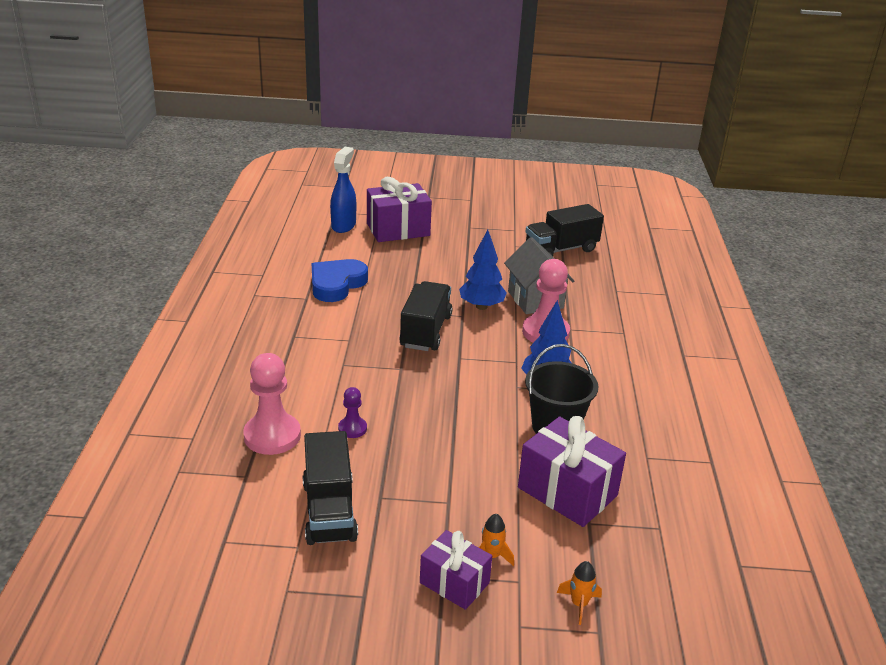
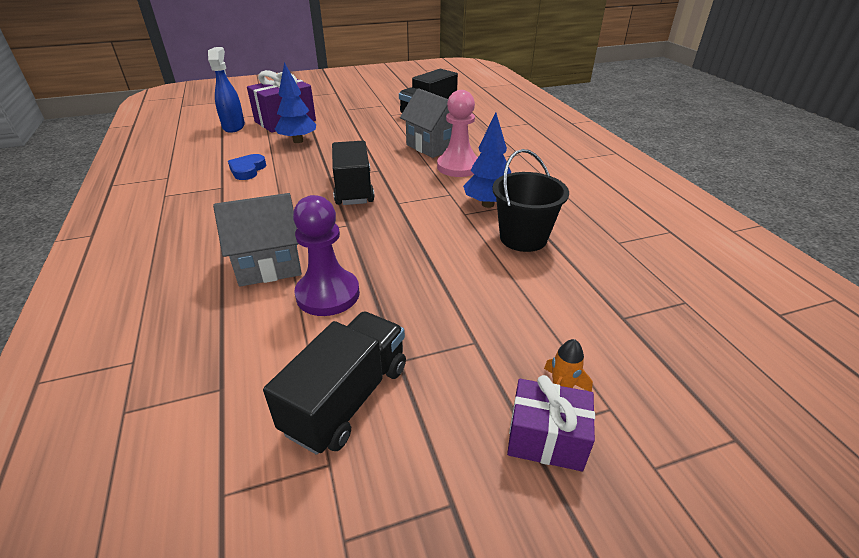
camera: 20 degrees left, 5 degrees up
(272, 436) = (237, 329): pink pawn -> none
(317, 389) = (269, 265): none -> grey house
(329, 511) = (347, 398): black truck -> black truck turned 120 degrees counterclockwise
(336, 284) = (247, 170): blue heart -> blue heart, size x0.63
(352, 428) = (328, 294): purple pawn -> purple pawn, size x1.93
(481, 306) = (391, 160): blue tree -> blue tree (298, 141)
(567, 491) = (580, 293): purple gift -> none
(579, 604) = (689, 412): orange rocket -> none

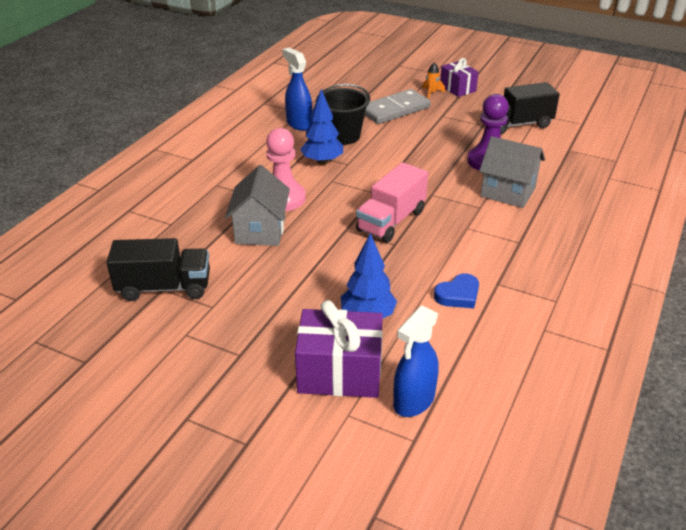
camera: 135 degrees left, 0 degrees up
(353, 189) = (391, 221): black truck -> pink truck
(544, 311) = (394, 110): none -> grey domino
(586, 227) = (299, 124): none -> blue spray bottle

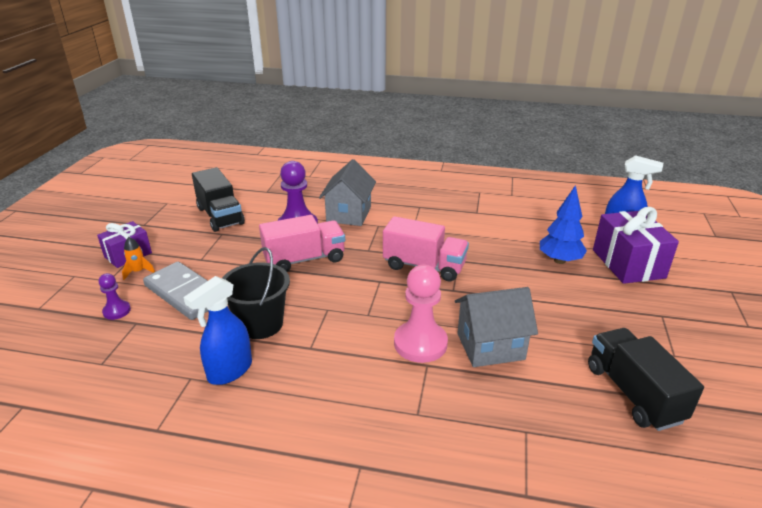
camera: 105 degrees left, 5 degrees down
(322, 162) = (328, 329): blue tree -> none
(383, 88) = (117, 311): none -> purple pawn
(425, 160) = (304, 259): none -> pink truck
(458, 295) = (502, 226): blue heart -> none

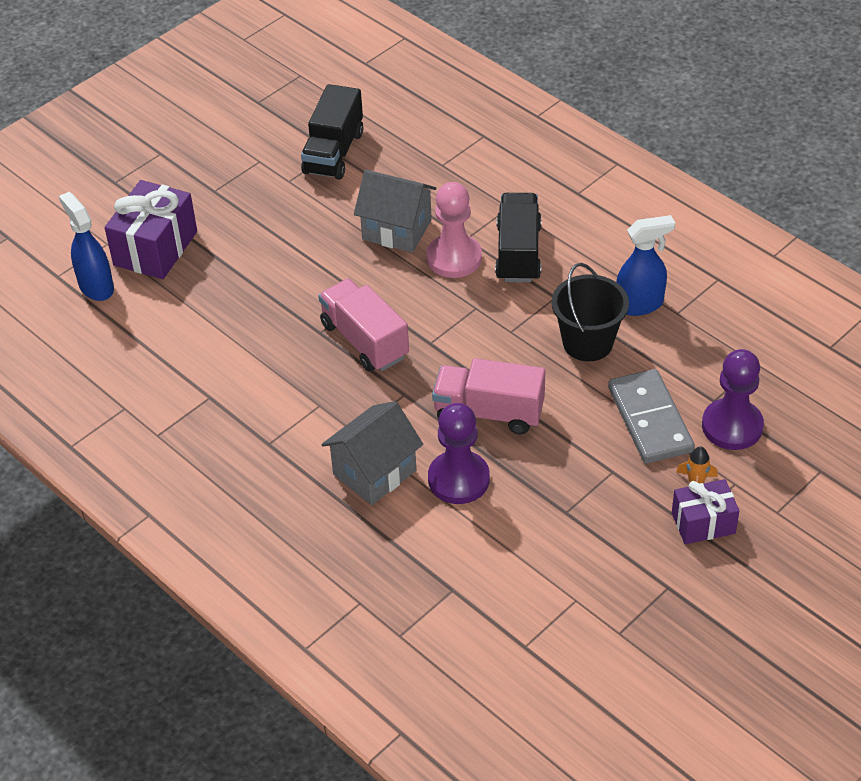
camera: 145 degrees left, 15 degrees up
(117, 311) = (732, 426): purple pawn -> purple pawn, size x1.93
(220, 216) = (552, 555): black truck -> black truck (518, 253)
(559, 260) = (216, 283): blue tree -> none

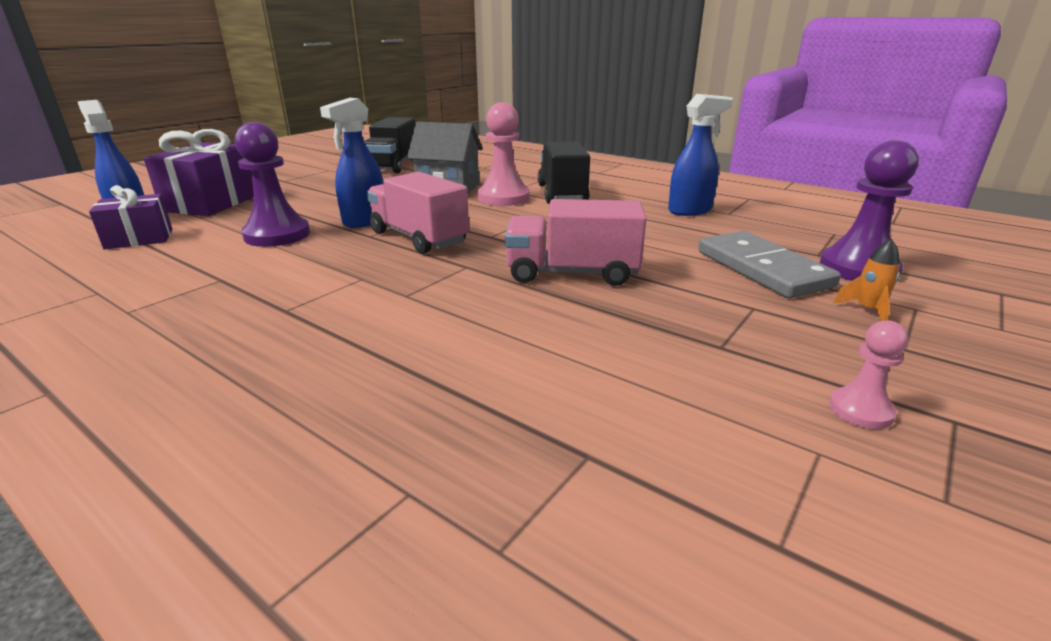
camera: 10 degrees left, 20 degrees down
(313, 302) = (364, 221): none -> blue spray bottle
(374, 472) = (433, 326): grey house -> none
(458, 479) = (553, 325): purple pawn -> purple pawn (277, 235)
(587, 342) = (655, 229): black bucket -> none
(619, 574) = (860, 410): none -> pink pawn
(703, 523) = (920, 344): purple gift -> purple gift (139, 239)

